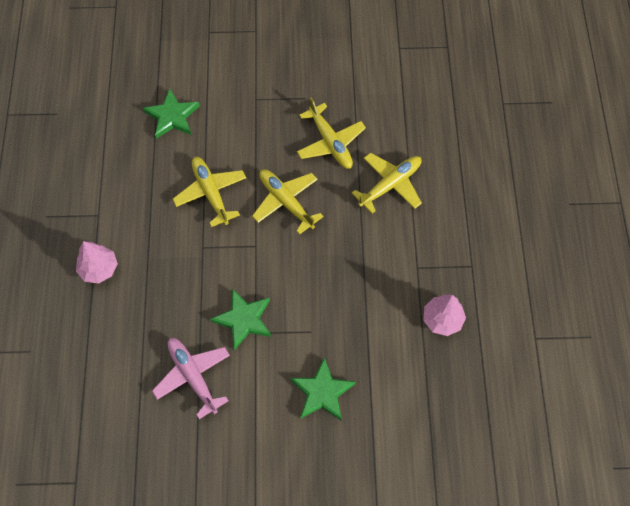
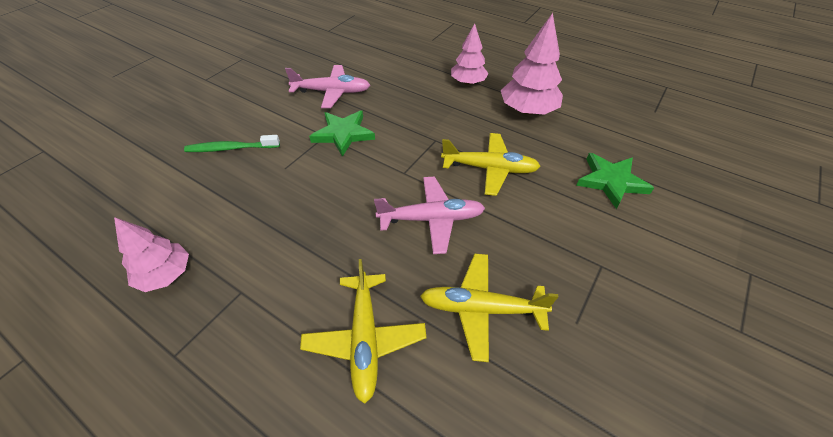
camera: 125 degrees right, 15 degrees down
(115, 201) = (527, 110): none -> pink tree
(286, 202) = (431, 219): yellow plane -> pink plane
(322, 392) = (231, 148): green star -> green toothbrush

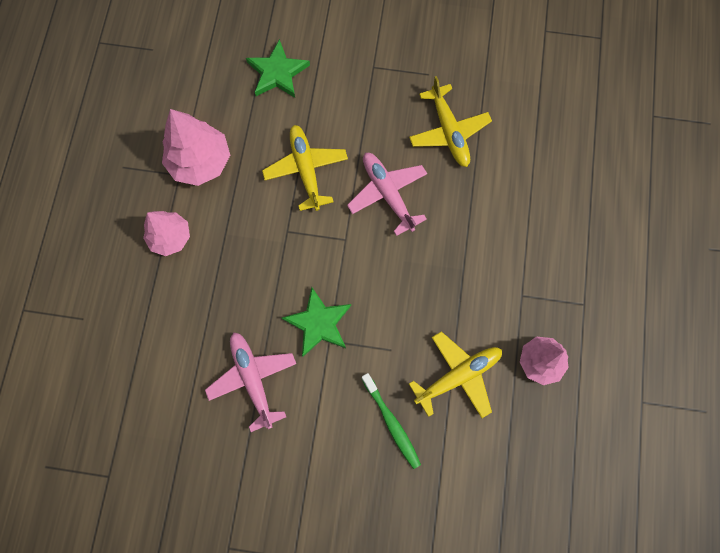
camera: 115 degrees left, 25 degrees up
(365, 339) = (508, 193): yellow plane -> yellow plane (458, 376)

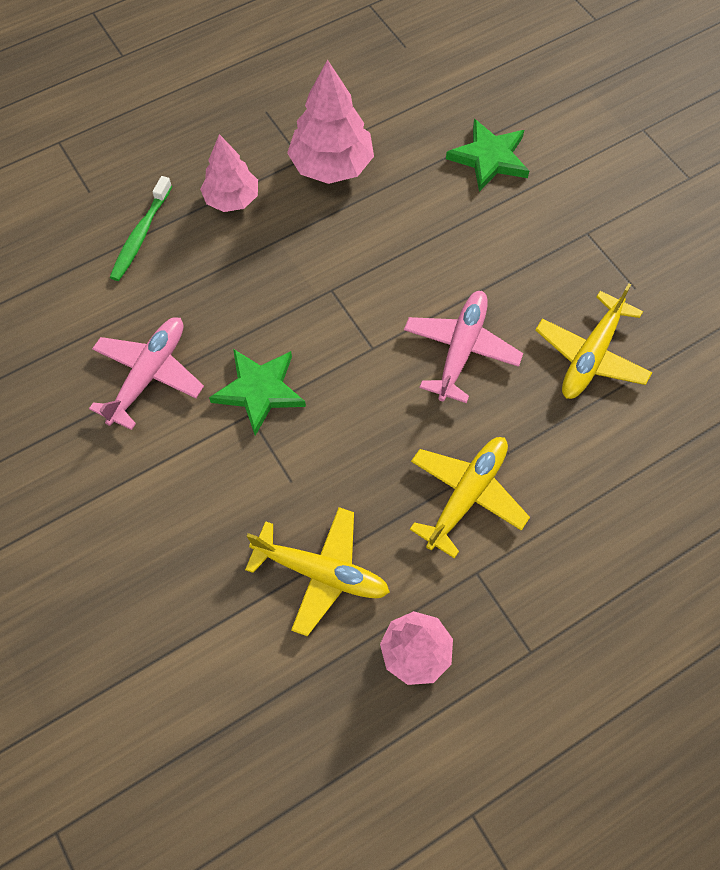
camera: 50 degrees right, 10 degrees down
(306, 170) = (412, 258): yellow plane -> yellow plane (466, 495)
(391, 423) = (211, 542): green toothbrush -> green toothbrush (141, 235)

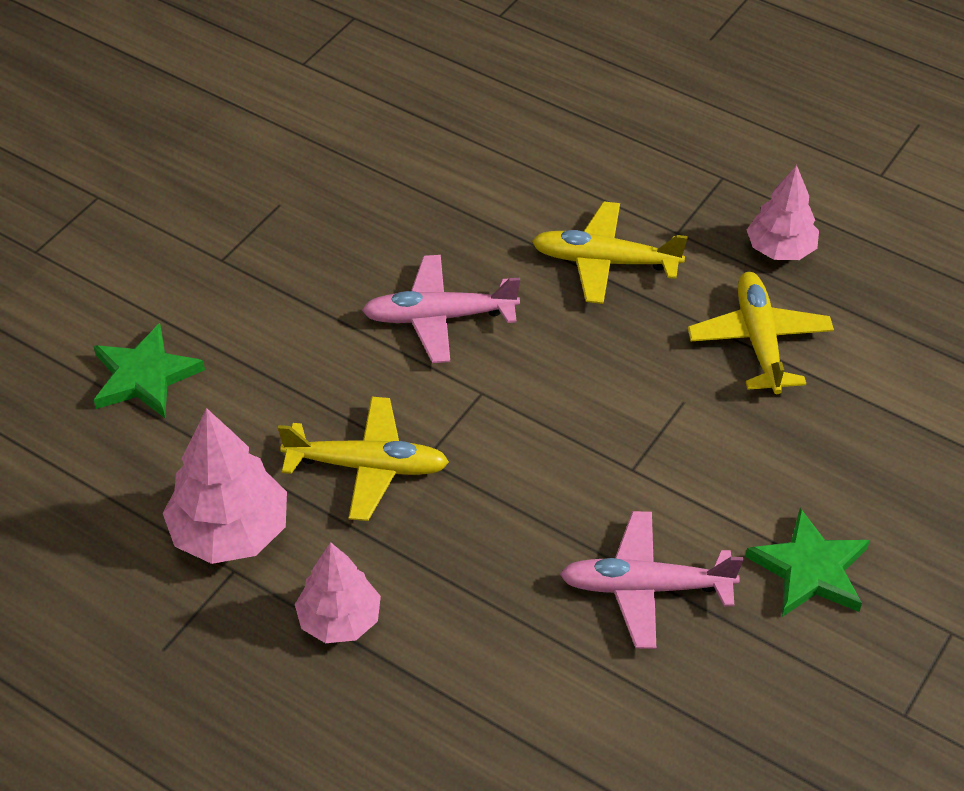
camera: 115 degrees left, 15 degrees down
(141, 235) = (452, 698): green toothbrush -> none
(259, 391) = (598, 471): green star -> green star (810, 569)
(591, 355) = (386, 216): yellow plane -> yellow plane (367, 466)

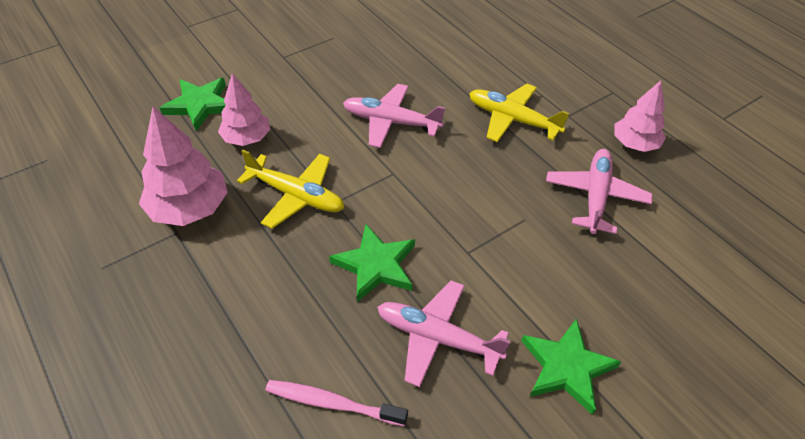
camera: 20 degrees right, 0 degrees up
(339, 620) = (220, 287): pink tree -> pink tree (246, 138)
(524, 524) = (376, 265): none -> green star
(560, 705) = (332, 403): none -> pink toothbrush
(759, 341) = (595, 196): yellow plane -> pink plane

